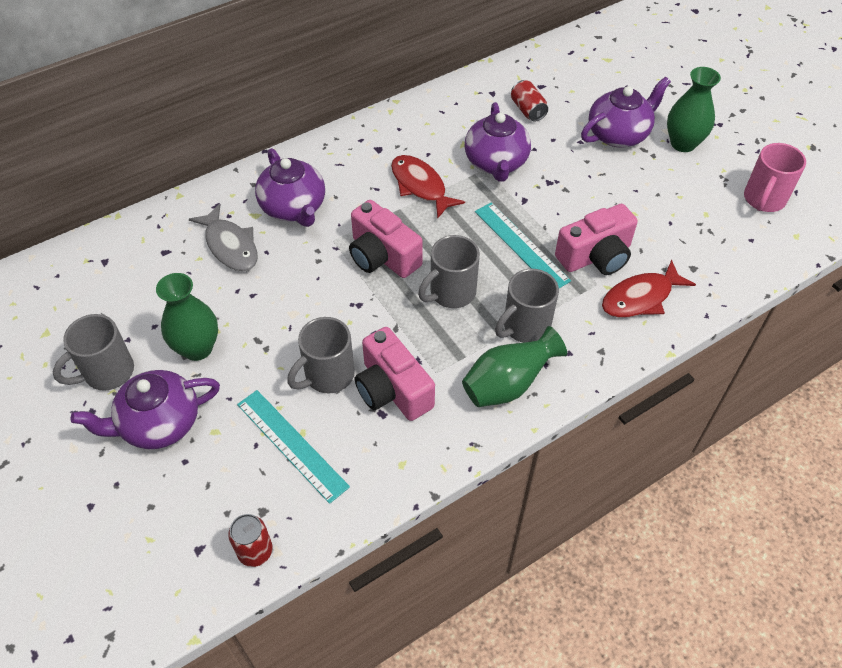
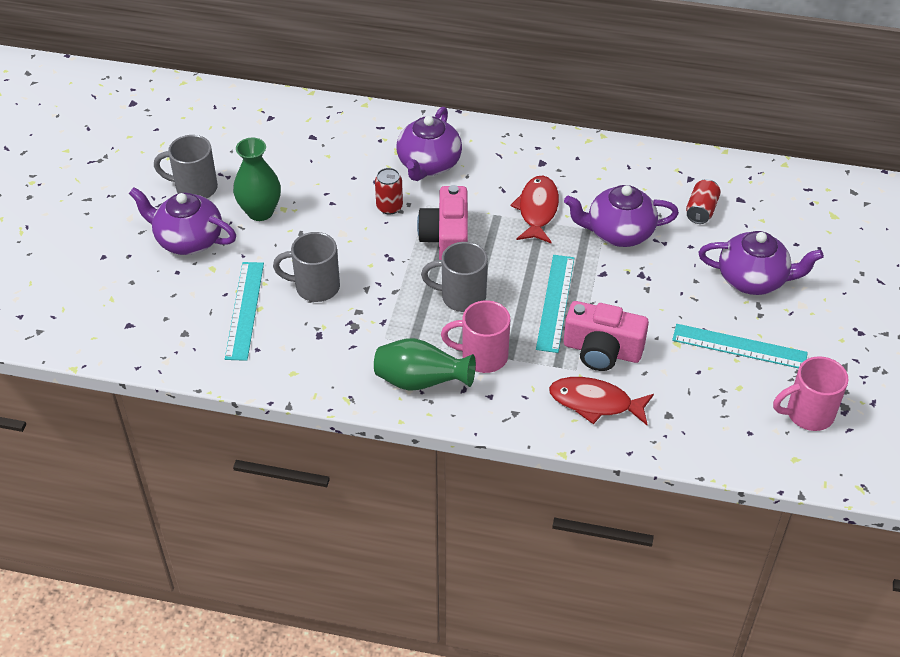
camera: 45 degrees right, 5 degrees down
(230, 246) = (356, 161): grey fish -> none
(255, 551) = (155, 351): red can -> red can (389, 207)
(392, 389) = (344, 326): pink camera -> none
(496, 163) = (618, 233): purple teapot -> purple teapot turned 45 degrees clockwise
(525, 327) = (482, 356): grey mug -> pink mug
(670, 186) = (739, 346): none -> turquoise ruler
(683, 143) = (801, 324): green vase -> none

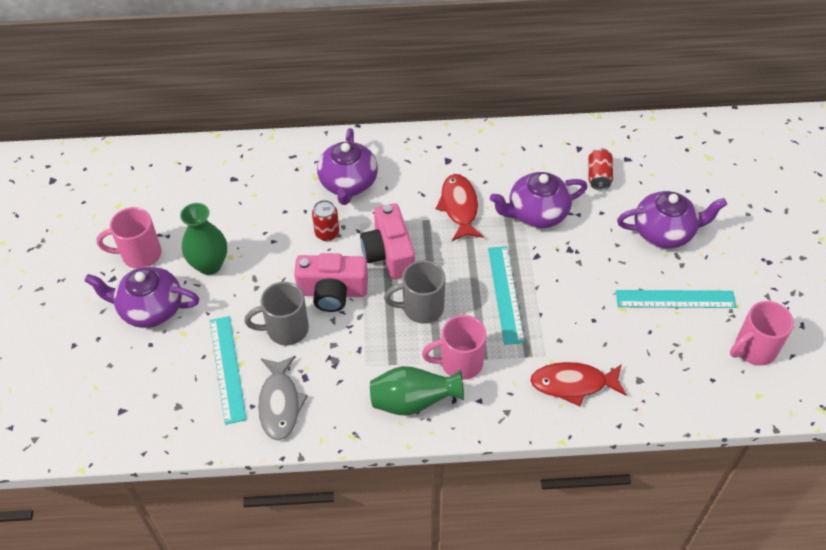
camera: 15 degrees left, 5 degrees up
(195, 188) = (140, 254): grey mug -> pink mug
(285, 353) = (280, 404): none -> grey fish
(602, 350) = (561, 331): pink camera -> pink camera (332, 292)

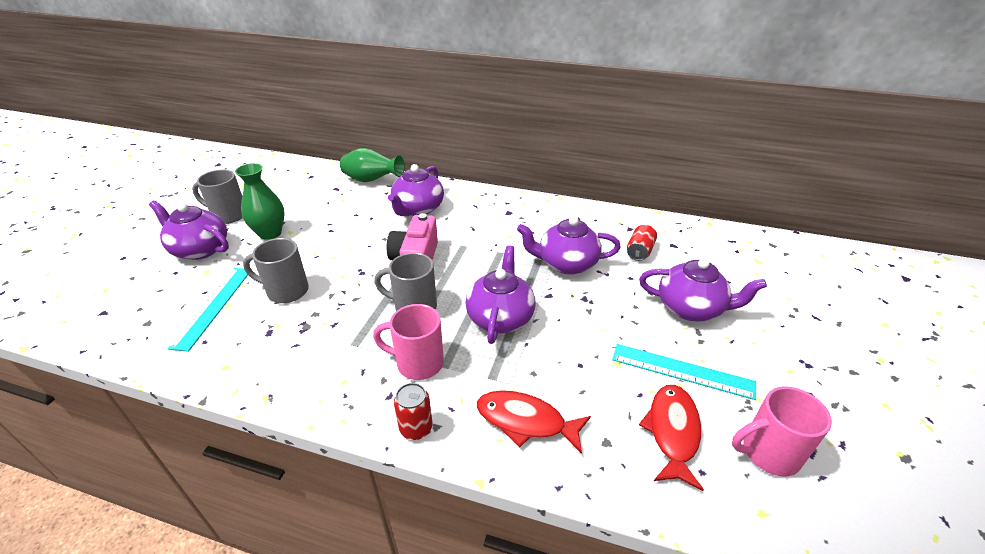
camera: 20 degrees right, 15 degrees down
(140, 254) = (228, 215): pink mug -> grey mug
(280, 404) = (228, 347): grey fish -> none
(327, 233) = (376, 235): red can -> red can (416, 428)
(332, 292) = (347, 275): pink camera -> none
(413, 402) = (348, 385): green vase -> green vase (372, 180)
(459, 207) = (498, 243): red fish -> red fish (672, 432)
(505, 294) = (500, 317): turquoise ruler -> purple teapot

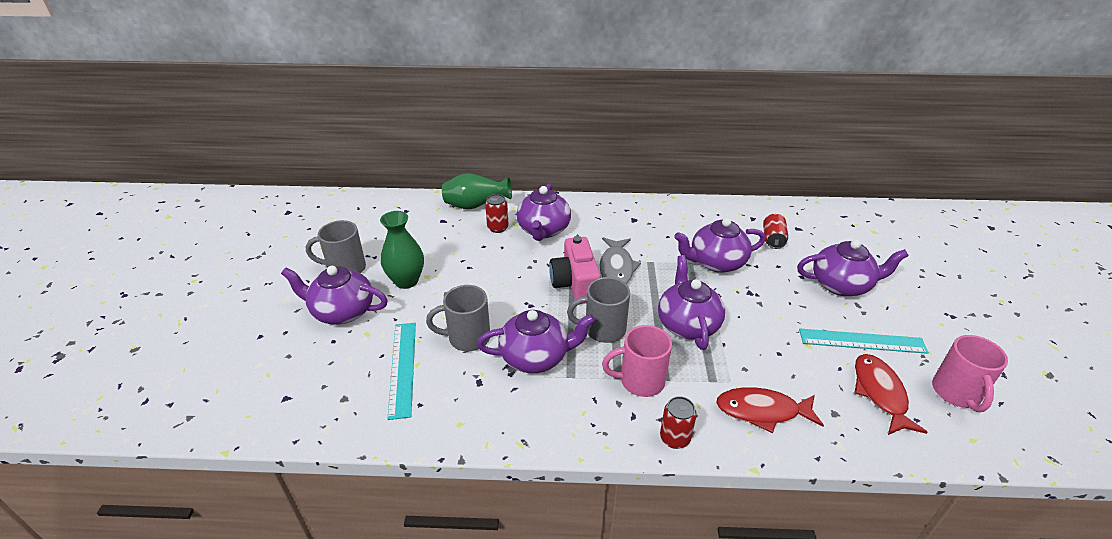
camera: 15 degrees left, 0 degrees up
(335, 320) = (536, 357): none -> purple teapot
(378, 201) = (498, 228): none -> red can
(464, 252) = (616, 268): none -> grey fish
(768, 453) = (956, 393): pink mug -> pink mug turned 60 degrees counterclockwise

